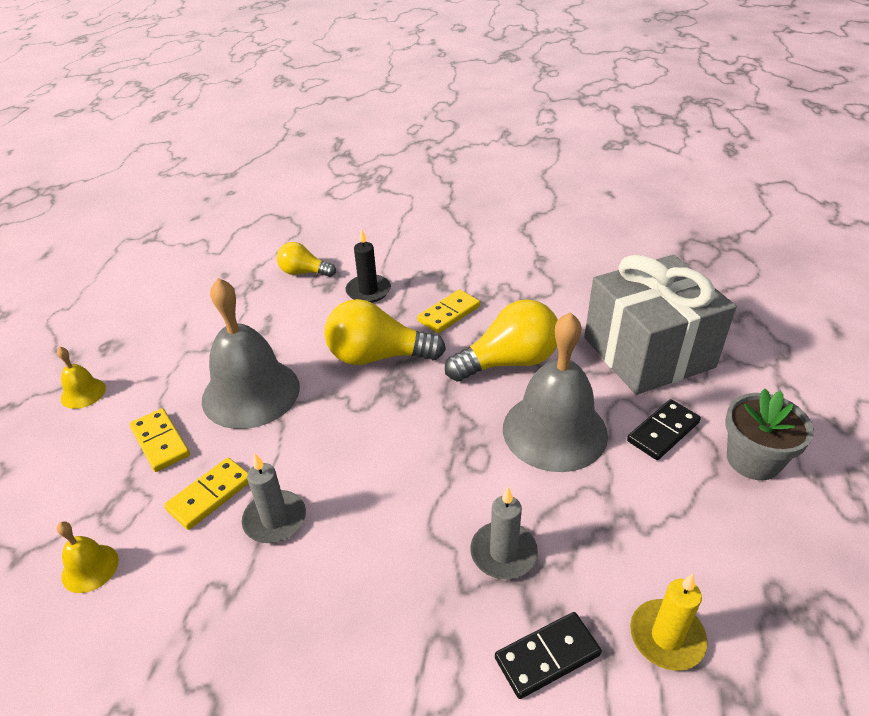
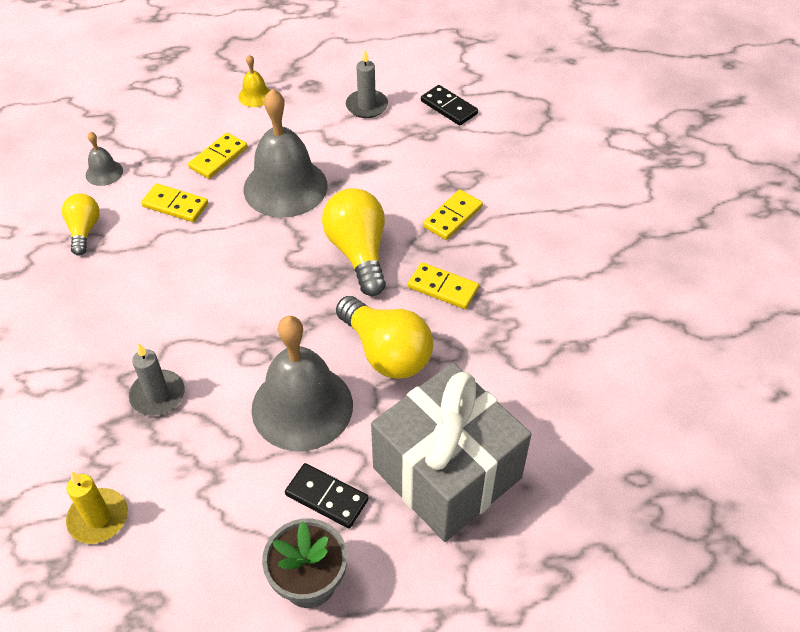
camera: 70 degrees right, 10 degrees up
(90, 568) = (104, 172): yellow bell -> grey bell
(275, 519) = (161, 248): grey candle -> grey candle (367, 106)
(304, 272) = (460, 162): yellow light bulb -> yellow light bulb (84, 230)
(368, 291) = (452, 217): black candle -> yellow domino
(547, 656) = (72, 440): black domino -> black domino (449, 107)

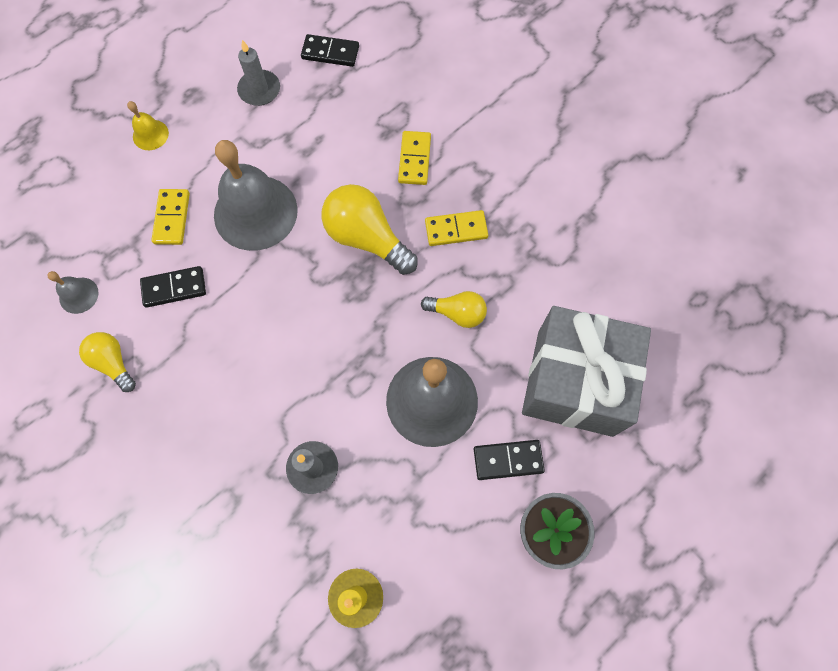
camera: 35 degrees left, 20 degrees up
(175, 205) = (174, 288): yellow domino -> black domino
(386, 352) = (457, 313): yellow light bulb -> yellow light bulb, size x0.59

